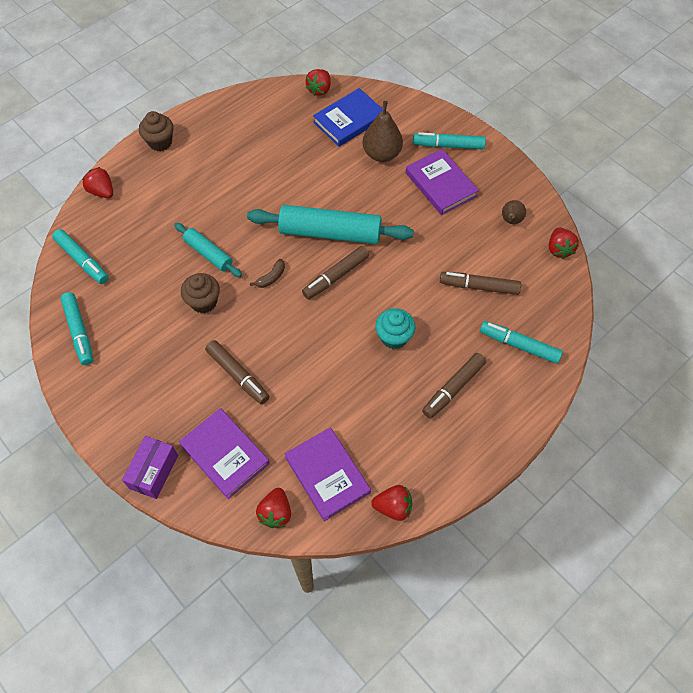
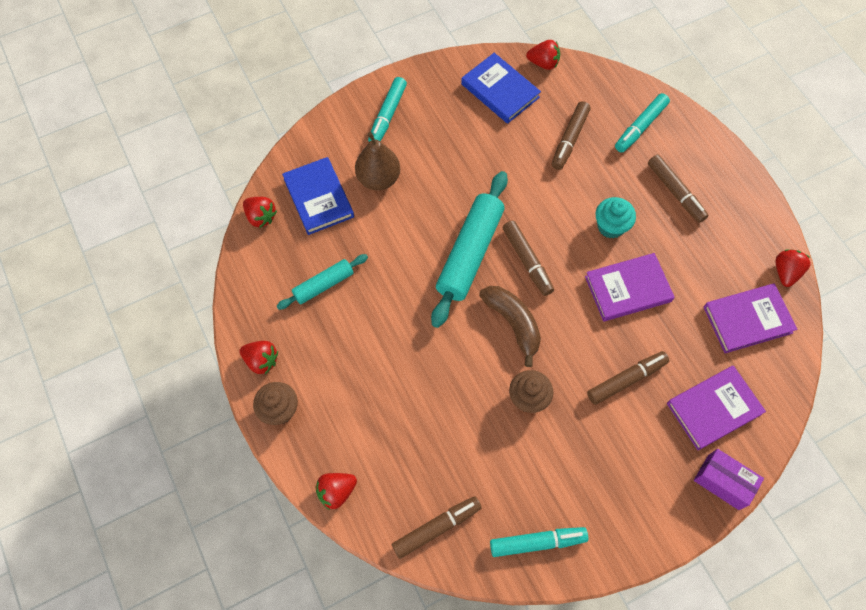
camera: 75 degrees left, 5 degrees up
(82, 260) = (436, 528): turquoise marker -> brown marker
(208, 254) = (465, 382): turquoise rolling pin -> turquoise rolling pin (323, 285)
(271, 277) = (513, 323): brown banana -> brown banana, size x1.95
(276, 513) = (780, 373): red strawberry -> red strawberry (261, 361)
(440, 184) = (437, 136): purple book -> purple book (628, 289)
(510, 221) = (500, 91): brown pear -> blue book

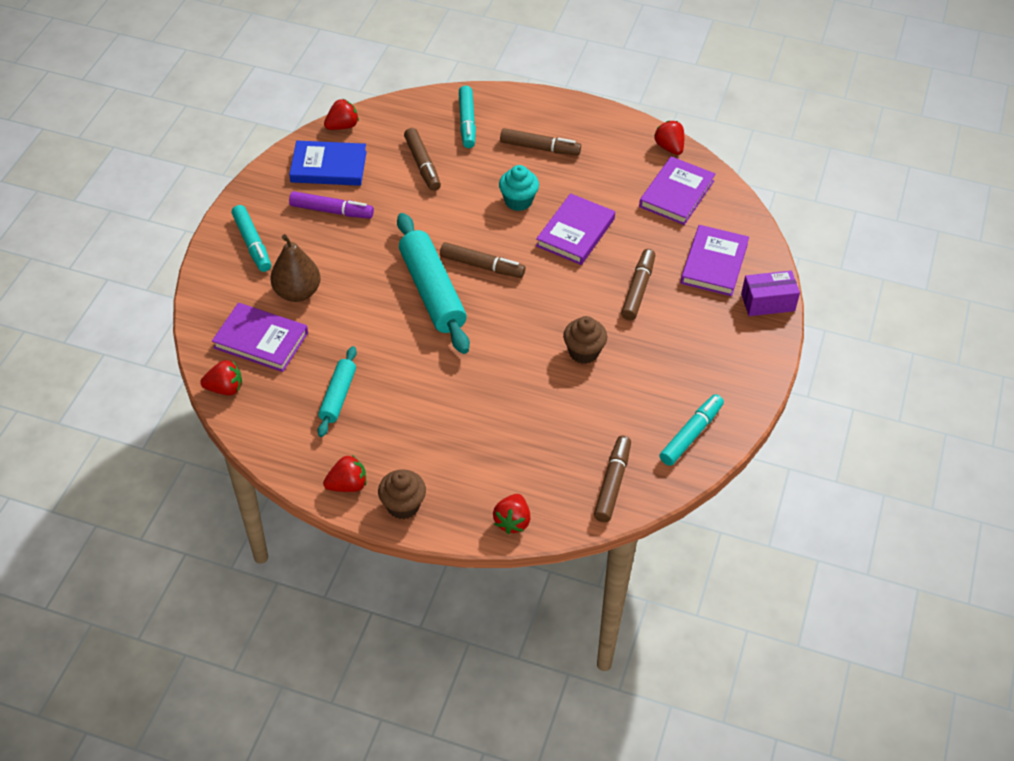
camera: 45 degrees left, 15 degrees down
(318, 198) = (261, 340): blue book -> purple book
(466, 129) = (331, 211): none -> purple marker
(513, 323) = (518, 313): brown banana -> none

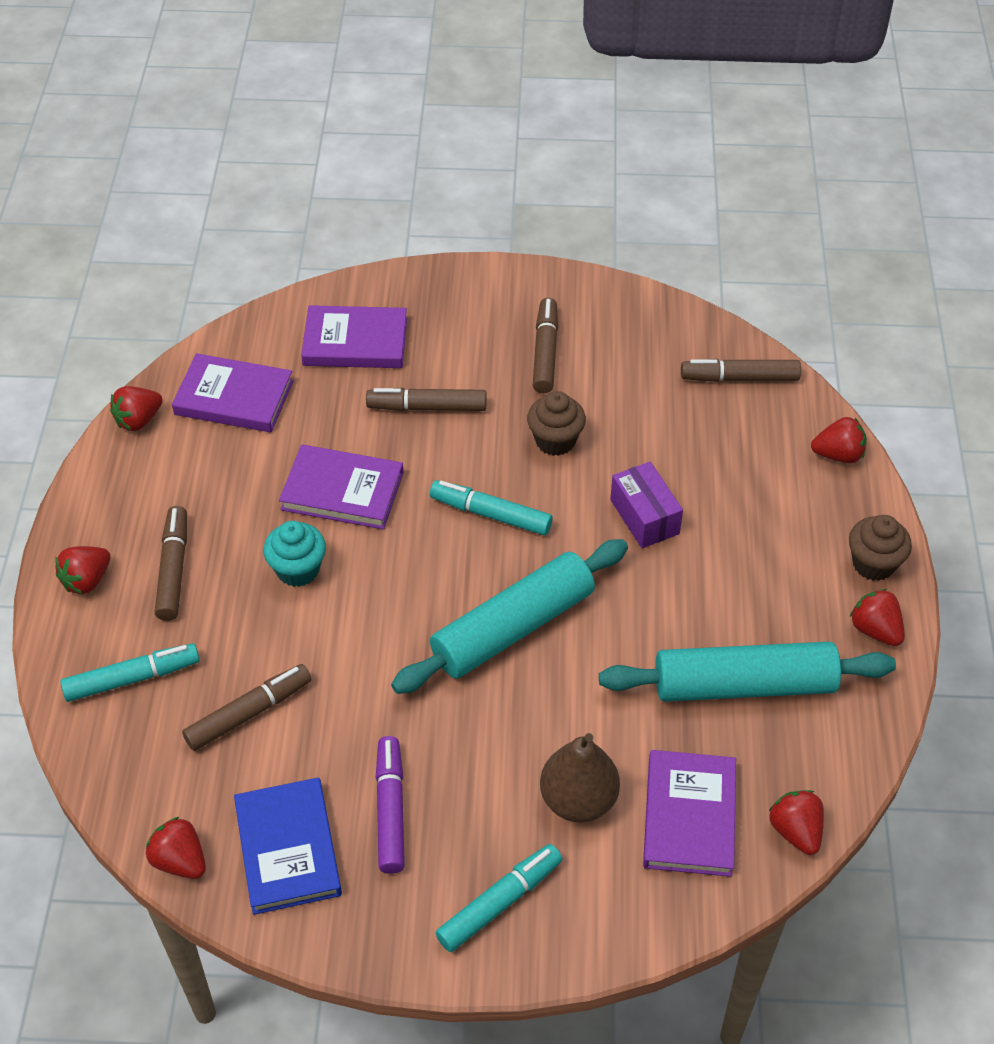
camera: 105 degrees left, 0 degrees up
(338, 396) = (744, 684): turquoise rolling pin -> turquoise rolling pin, size x1.79
(482, 266) = (442, 582): brown marker -> brown marker (545, 352)
(545, 112) = (87, 580): none -> red strawberry
(691, 434) = (638, 323): turquoise marker -> turquoise marker (491, 514)
(767, 302) = (405, 285): purple box -> purple box (644, 517)

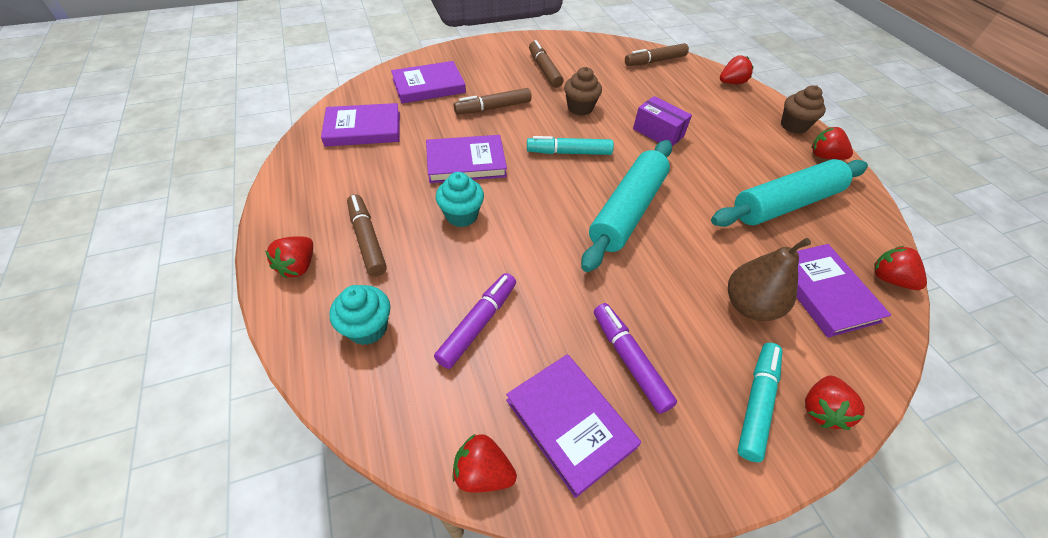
camera: 25 degrees left, 0 degrees up
(132, 678) = (368, 328): turquoise marker -> turquoise cupcake
(138, 420) = (299, 155): red strawberry -> red strawberry (821, 409)
(248, 713) = (478, 324): brown marker -> purple marker
(288, 849) = (570, 423): blue book -> purple book

